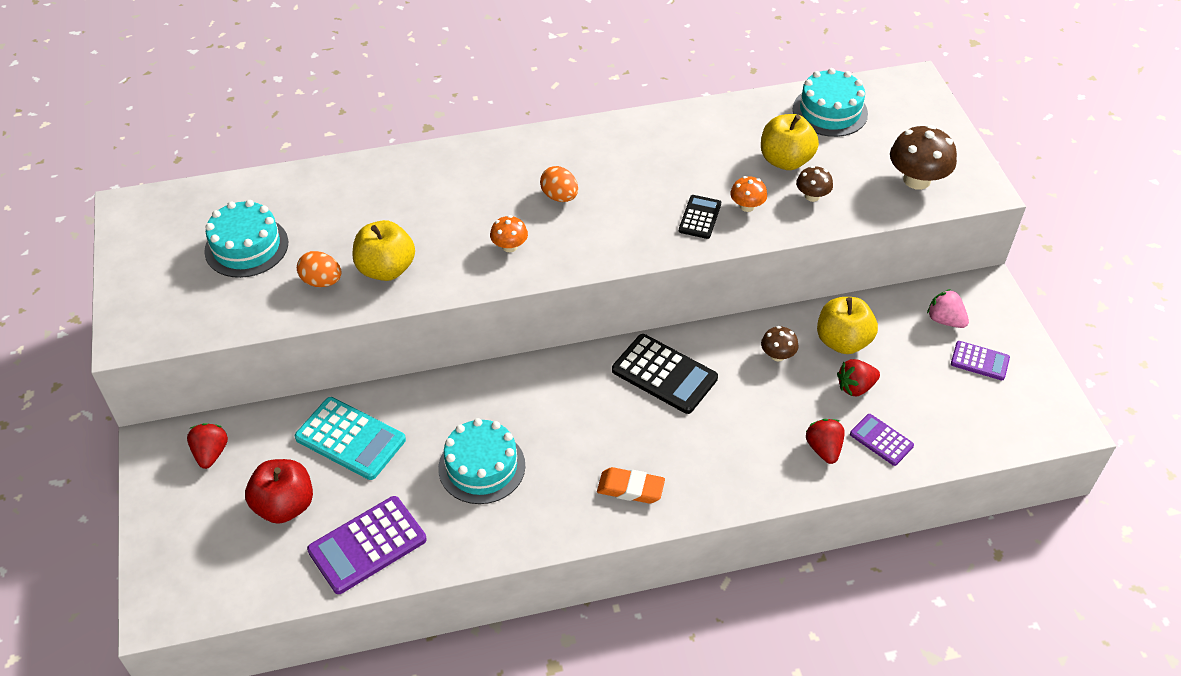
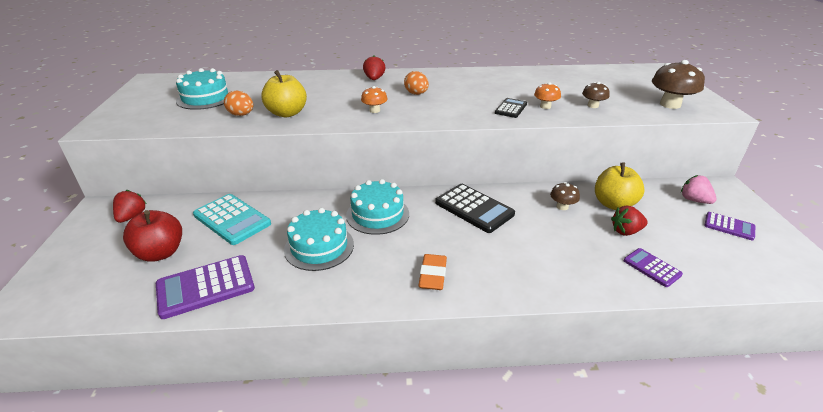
camera: 10 degrees right, 15 degrees down
(630, 488) = (433, 275): orange eraser -> orange eraser turned 75 degrees clockwise
(785, 160) = (573, 91): yellow apple -> none
(823, 449) = (601, 268): red strawberry -> red strawberry (374, 79)
(830, 111) = (603, 75): turquoise cake -> turquoise cake (377, 214)

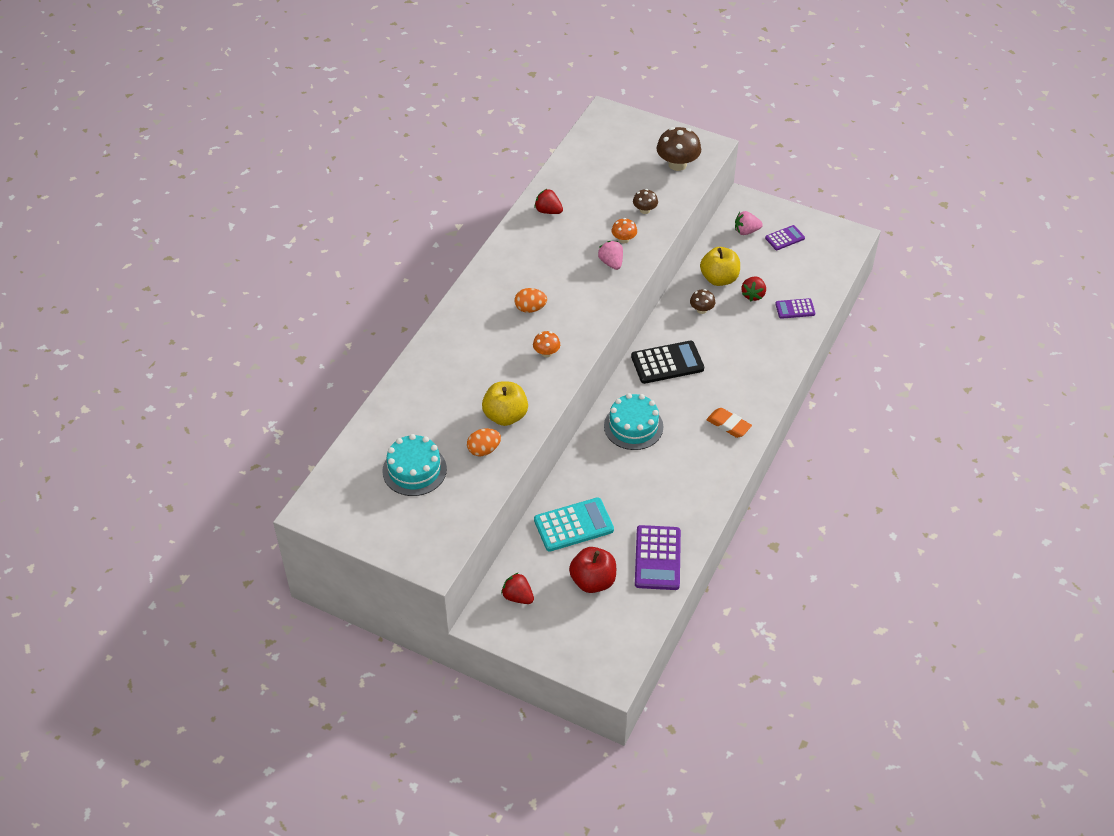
camera: 60 degrees left, 15 degrees up
(319, 247) = (652, 478): turquoise cake -> none
(374, 79) = (466, 323): red strawberry -> red strawberry (548, 211)
(511, 108) = (611, 263): black calculator -> pink strawberry

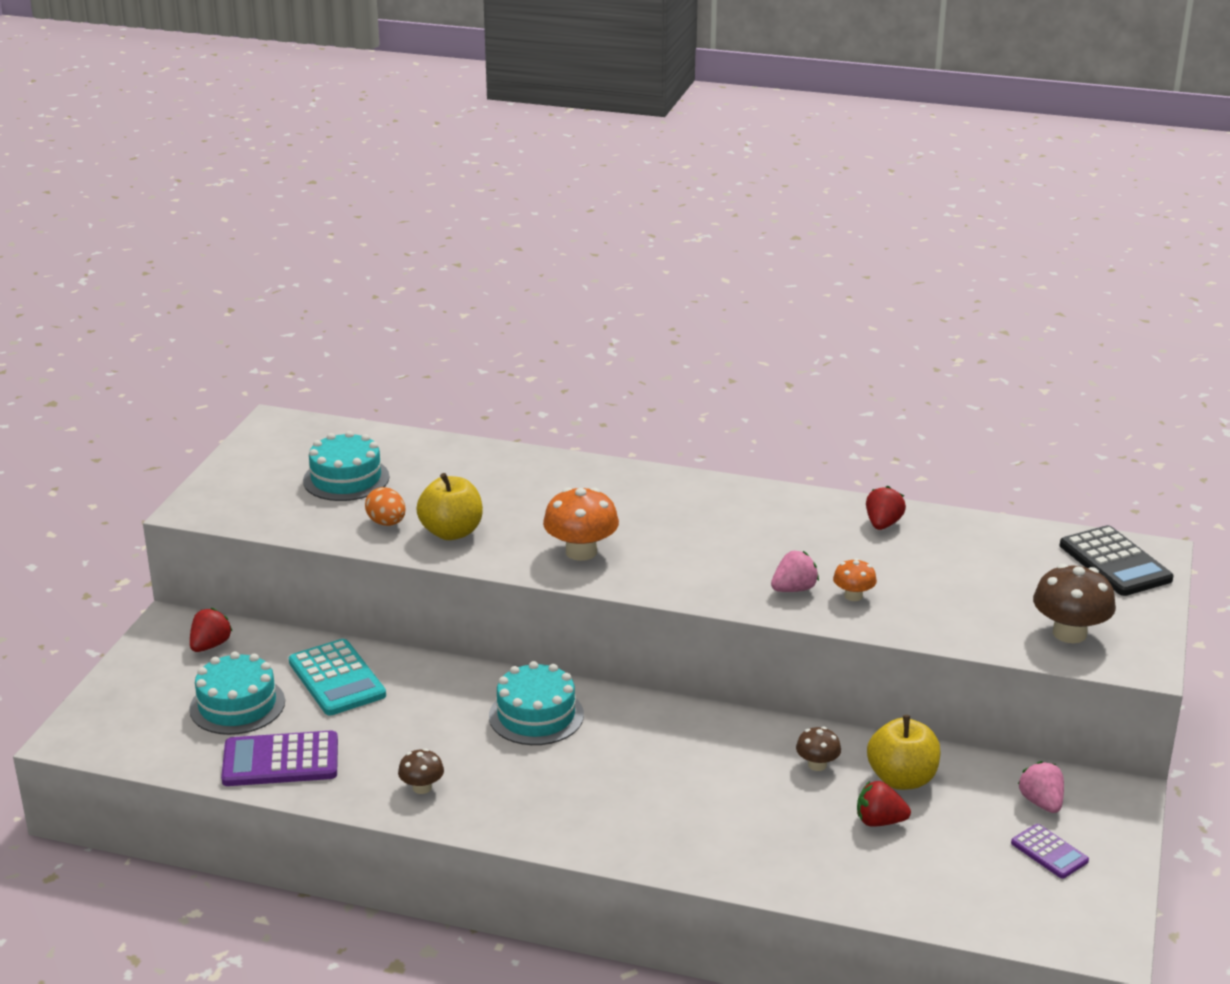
camera: 80 degrees right, 20 degrees down
(530, 308) = (666, 530): orange egg -> none
(546, 353) = (581, 552): orange mushroom -> orange mushroom, size x1.81
(593, 581) = (237, 705): red apple -> turquoise cake
(644, 210) = (934, 610): brown mushroom -> brown mushroom (422, 787)
(667, 363) = (681, 738): black calculator -> black calculator (1115, 562)
(728, 425) = (561, 813): orange eraser -> none
(795, 309) = (866, 875): purple calculator -> none

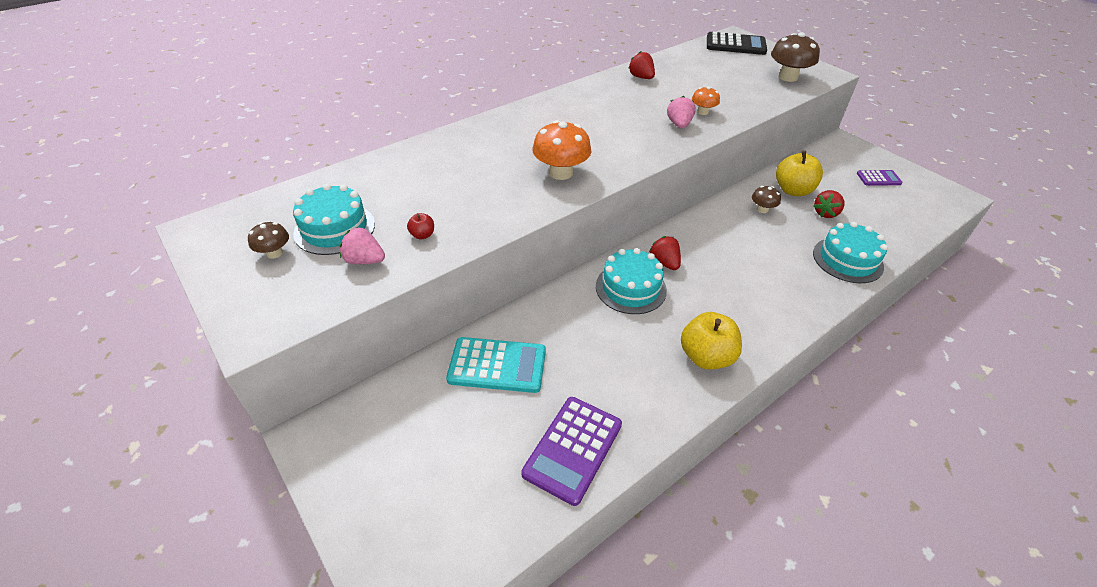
camera: 55 degrees left, 15 degrees up
(210, 645) = (372, 423): red strawberry -> red strawberry (664, 263)
(237, 705) = (473, 443): turquoise cake -> turquoise cake (847, 260)
(387, 523) = (422, 235): orange egg -> red apple
(422, 787) = (669, 380): brown mushroom -> brown mushroom (274, 253)
(451, 532) = (473, 212): yellow apple -> yellow apple (706, 357)
(1041, 802) = (838, 163): pink strawberry -> pink strawberry (364, 260)

